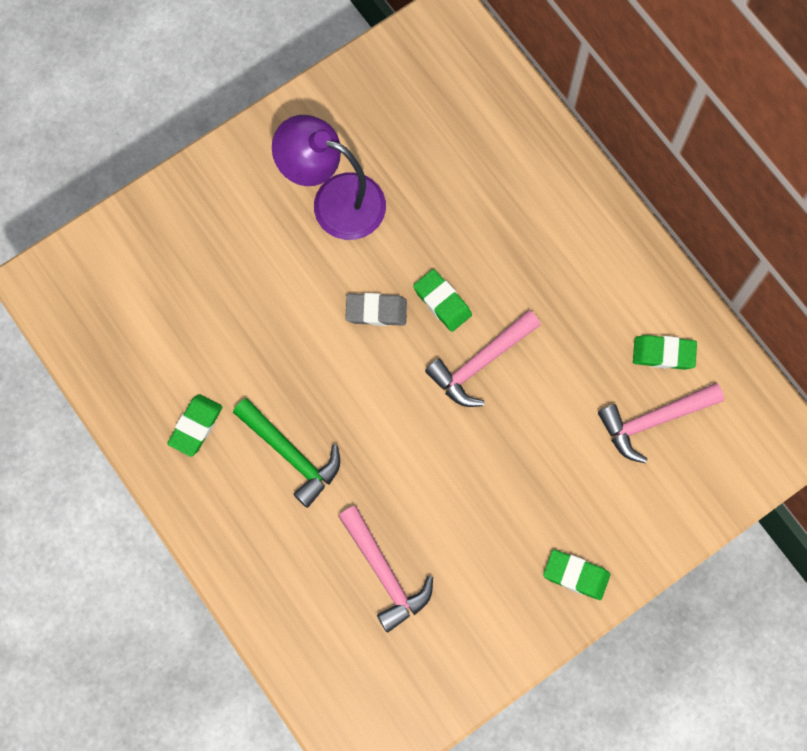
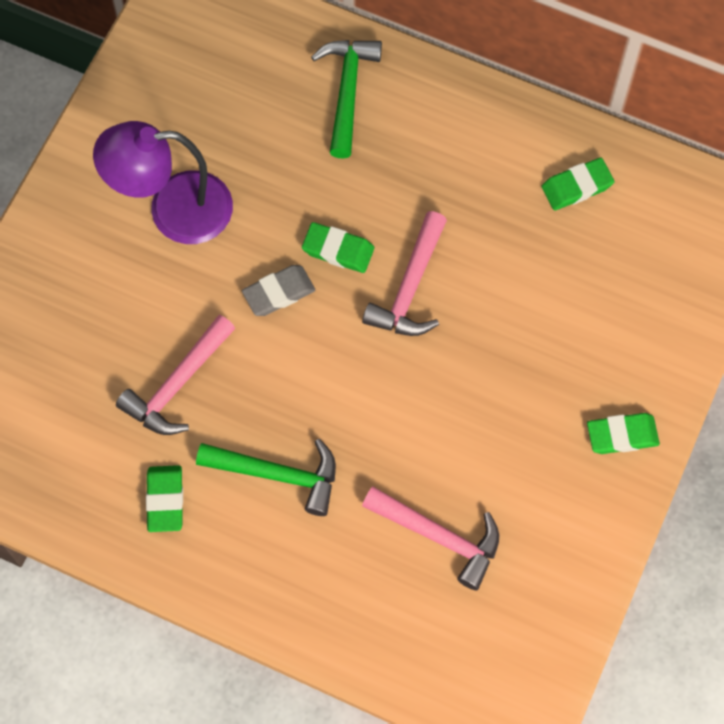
camera: 30 degrees left, 5 degrees down
(526, 176) = (347, 91): none -> green hammer
(653, 421) = (605, 253): pink hammer -> pink hammer (177, 385)

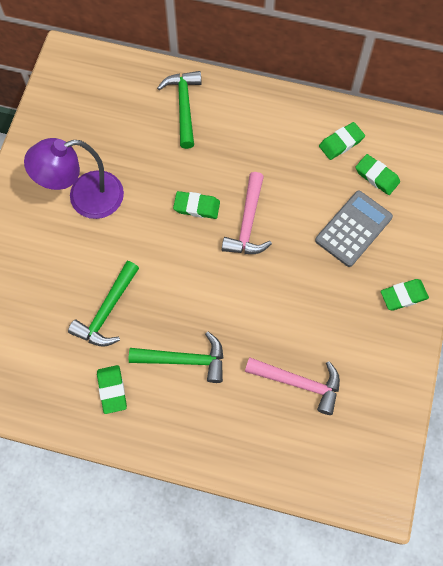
camera: 10 degrees left, 0 degrees up
(177, 385) = (107, 311): pink hammer -> green hammer
(279, 293) = (163, 240): grey eraser -> none
(568, 322) = (353, 229): none -> grey calculator
(621, 247) = (377, 176): none -> green eraser

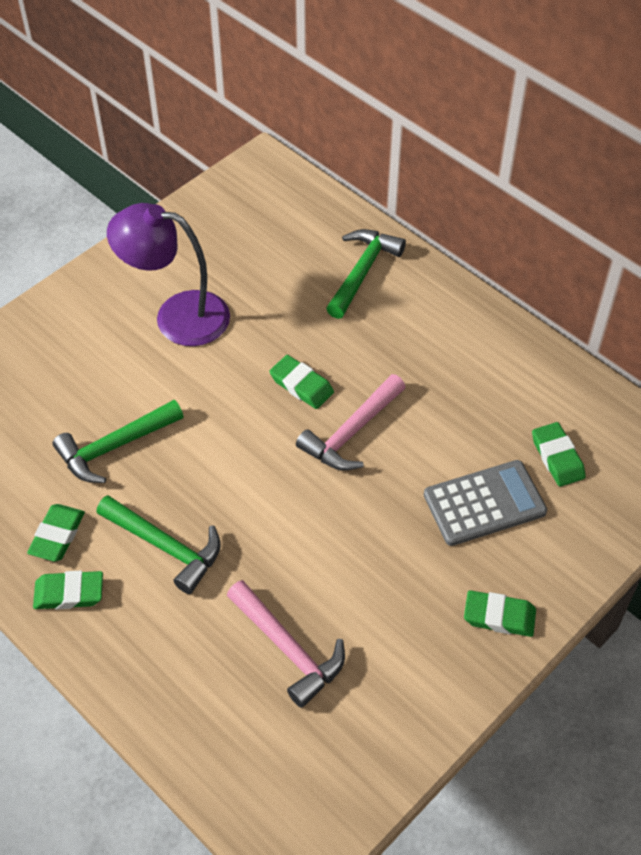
camera: 30 degrees right, 15 degrees down
(341, 143) = (535, 397): green eraser -> green eraser (69, 593)

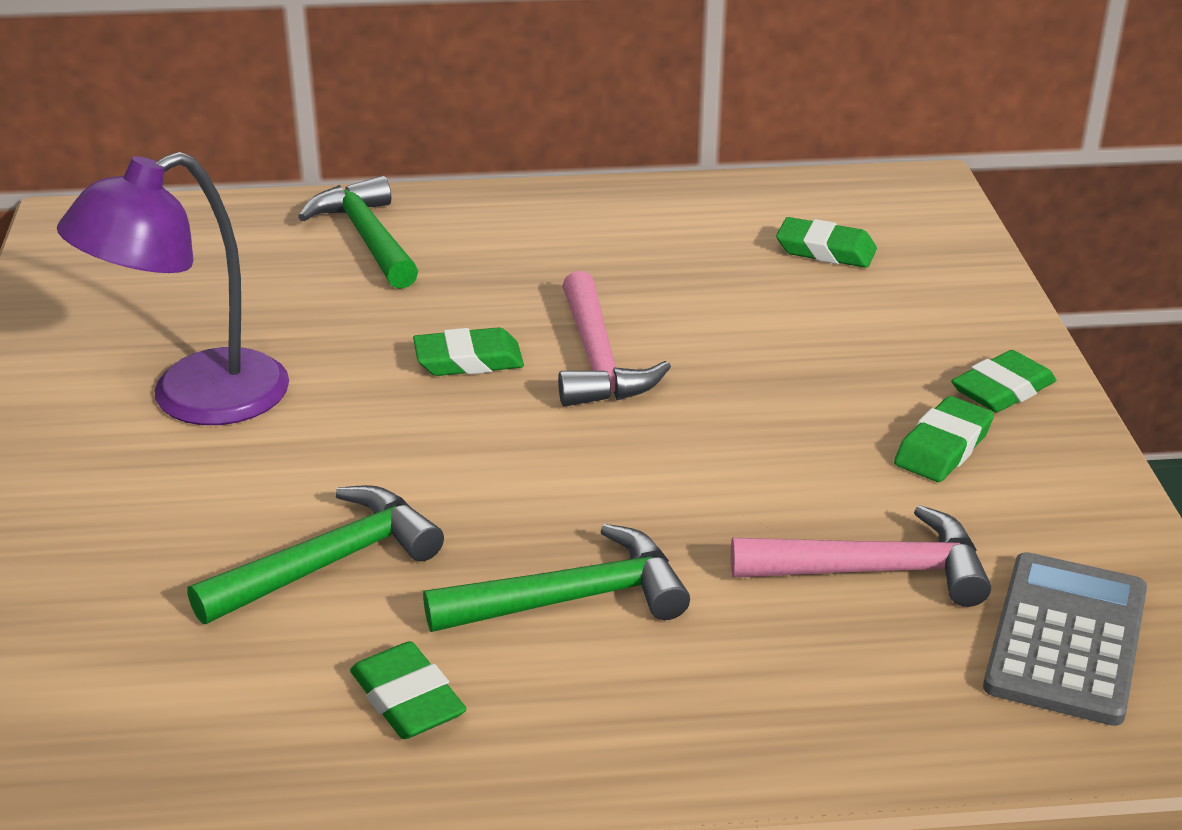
camera: 50 degrees left, 20 degrees down
(69, 593) = (531, 739): green eraser -> green eraser (943, 447)
(114, 447) = (329, 563): green hammer -> green hammer turned 135 degrees counterclockwise
(484, 503) = (828, 323): grey calculator -> grey calculator (1066, 639)

